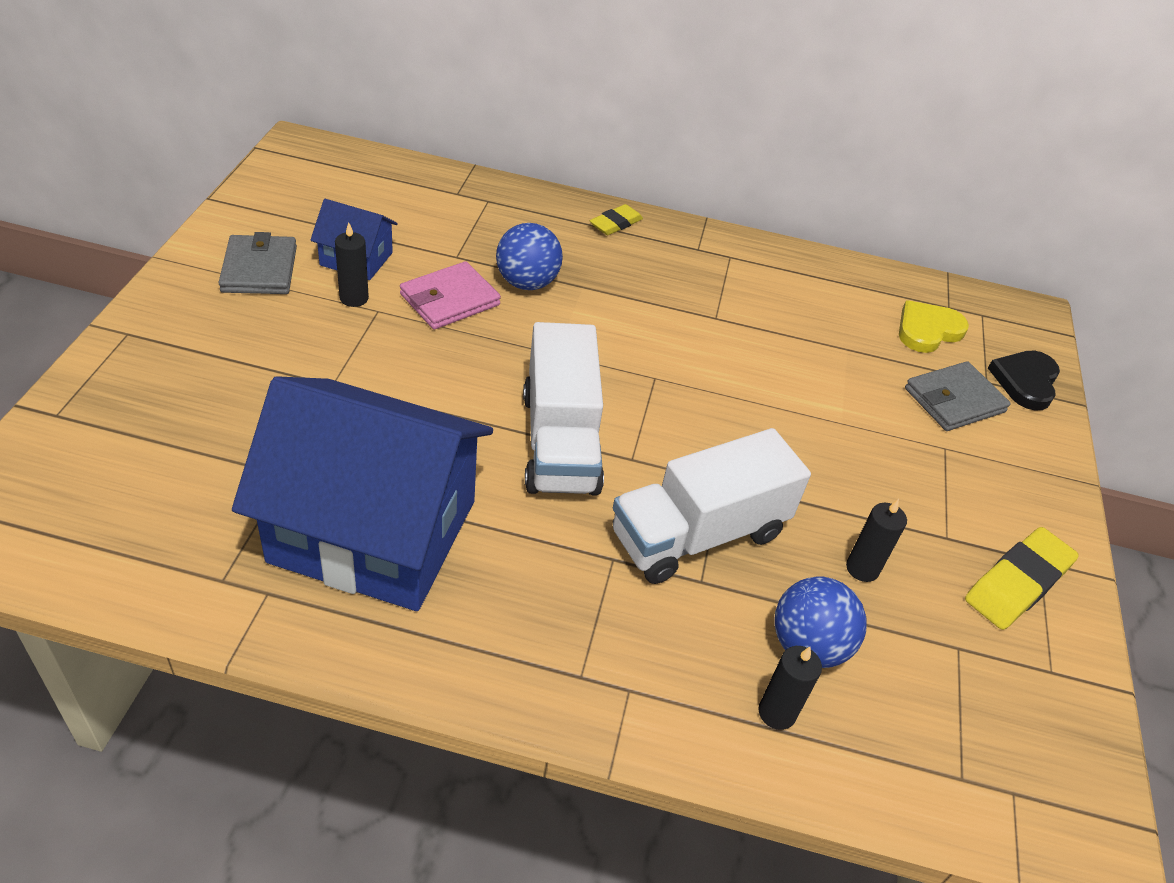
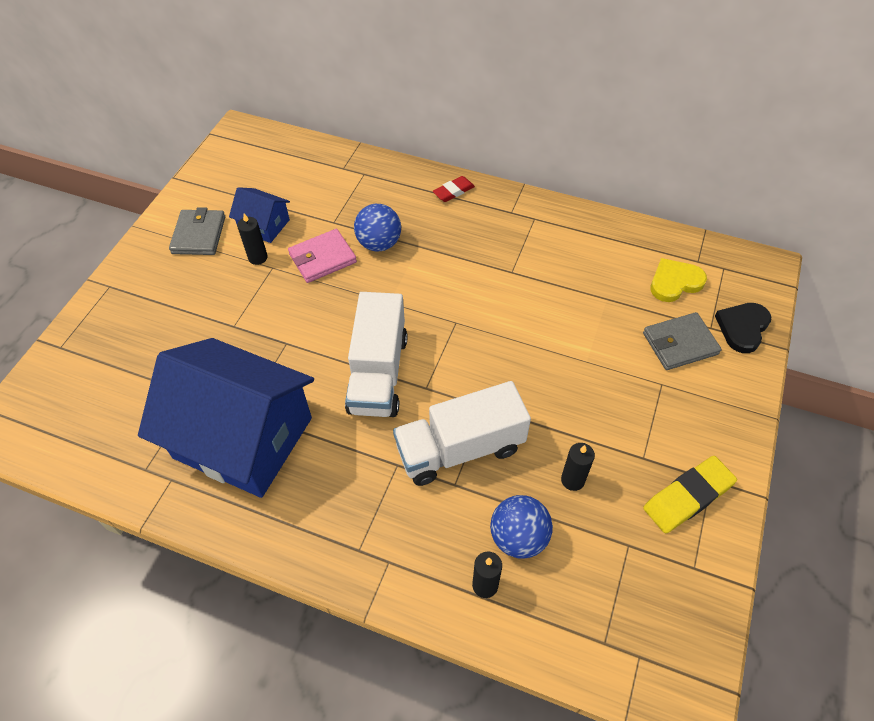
camera: 15 degrees right, 10 degrees up
(616, 224) = (453, 191): yellow eraser -> red eraser

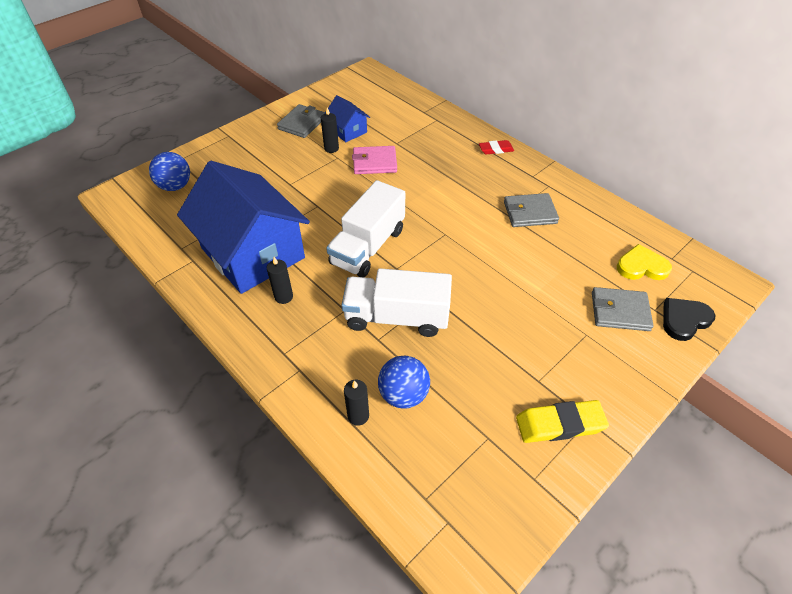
camera: 25 degrees right, 5 degrees down
(379, 243) = (420, 166): blue ball -> blue ball (175, 186)
(532, 260) = (530, 212): none -> grey wallet
(572, 480) = (470, 373): black candle -> black candle (283, 297)

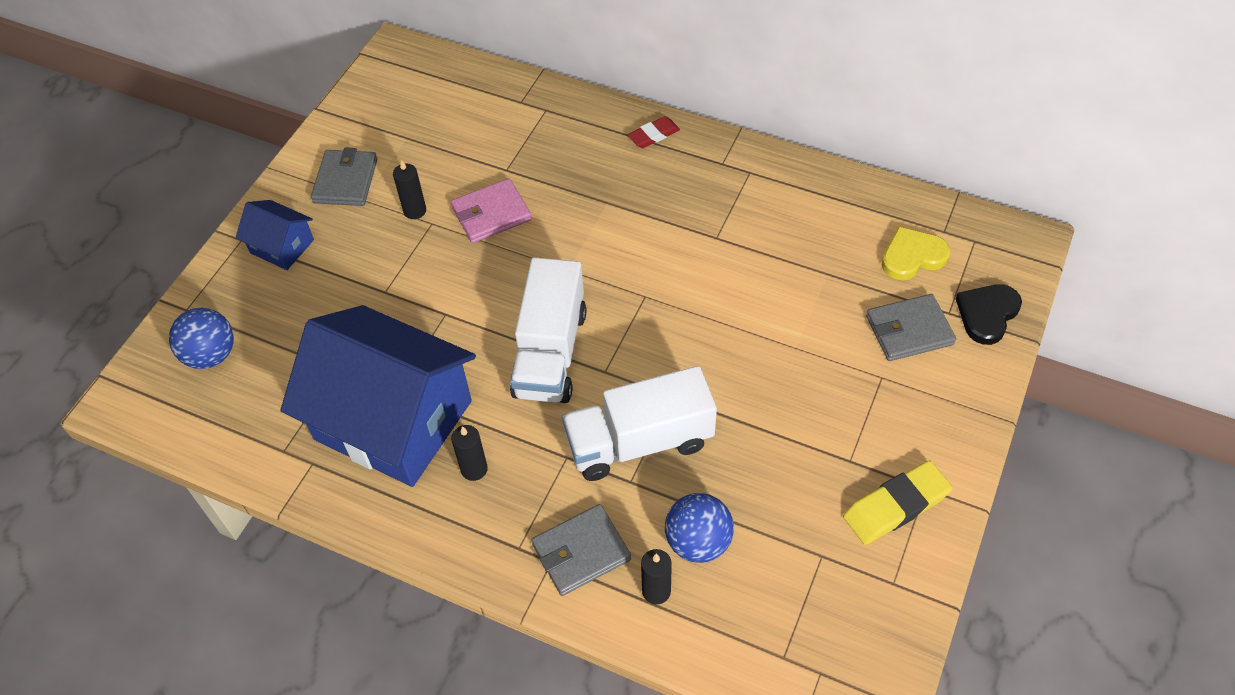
camera: 20 degrees left, 5 degrees up
(348, 130) = (423, 171): blue house -> blue house (282, 246)
(530, 212) = (742, 223): grey wallet -> grey wallet (581, 552)

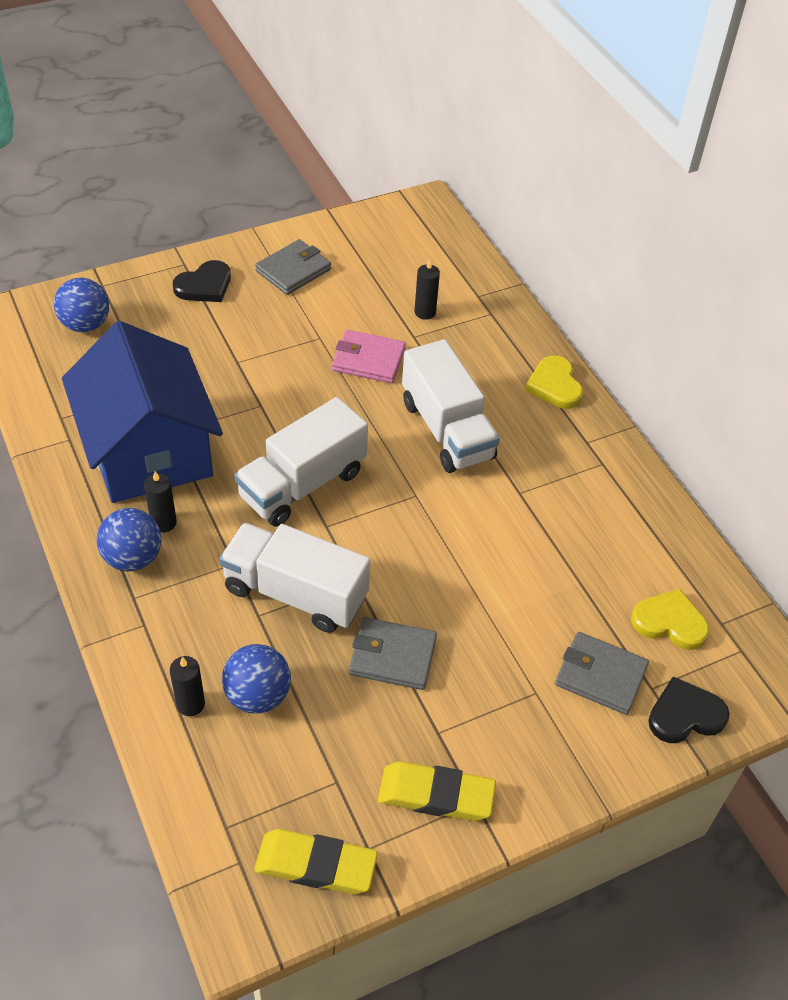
camera: 35 degrees right, 5 degrees down
(282, 246) = (204, 285): blue house -> black heart
(415, 211) = (317, 321): black candle -> black candle (425, 312)
(481, 517) = (133, 558): none -> blue ball
(581, 552) = (171, 635): grey wallet -> grey wallet (392, 656)
(612, 227) = (447, 430): none -> white truck
(653, 135) = (554, 385): red eraser -> yellow heart
(872, 626) = (316, 865): none -> yellow eraser

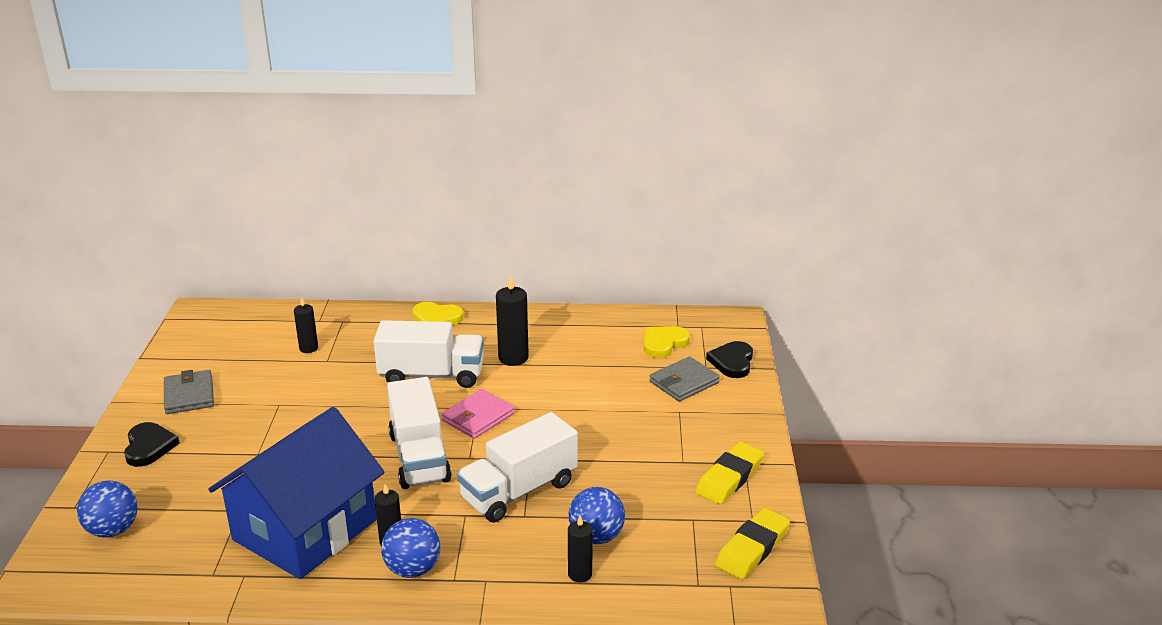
camera: 60 degrees left, 20 degrees down
(149, 450) = (305, 530): blue house -> blue house turned 60 degrees counterclockwise
(368, 360) = (327, 388): pink wallet -> pink wallet (478, 417)
(392, 656) = (608, 462): grey wallet -> none
(529, 485) = (513, 358): none -> black candle

